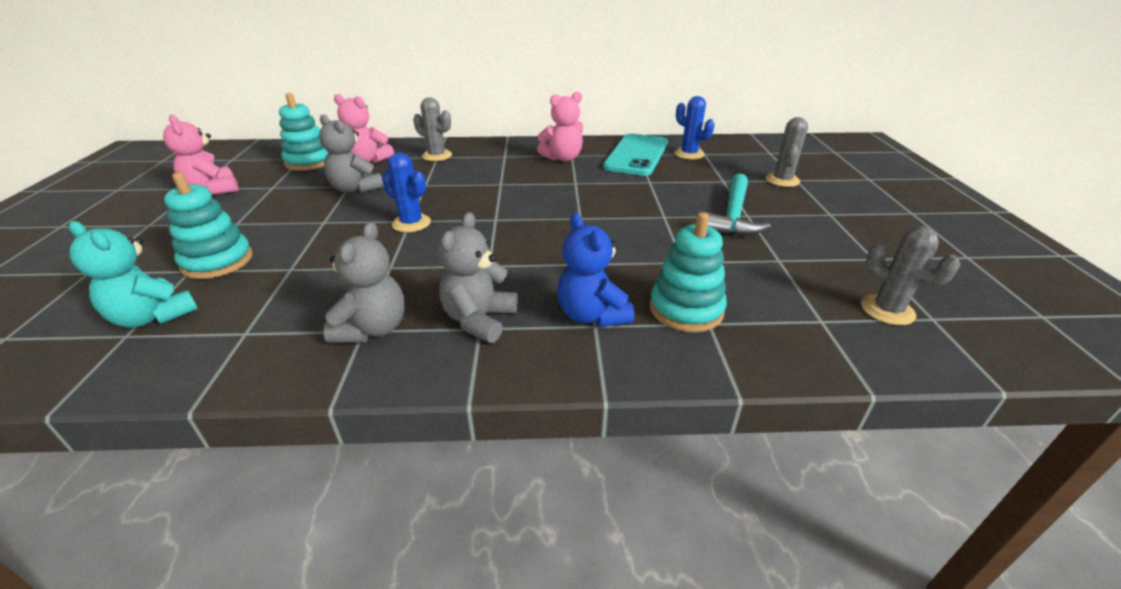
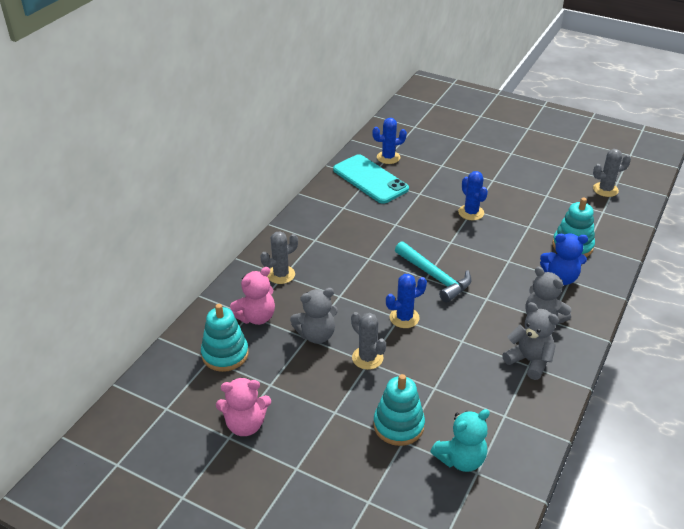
camera: 60 degrees left, 5 degrees up
(563, 158) = (345, 213): pink teddy bear -> none
(656, 217) = (471, 212): none -> blue cactus
(733, 216) = (490, 185): turquoise hammer -> turquoise hammer (434, 277)
(782, 180) = (458, 144): grey cactus -> grey cactus (367, 358)

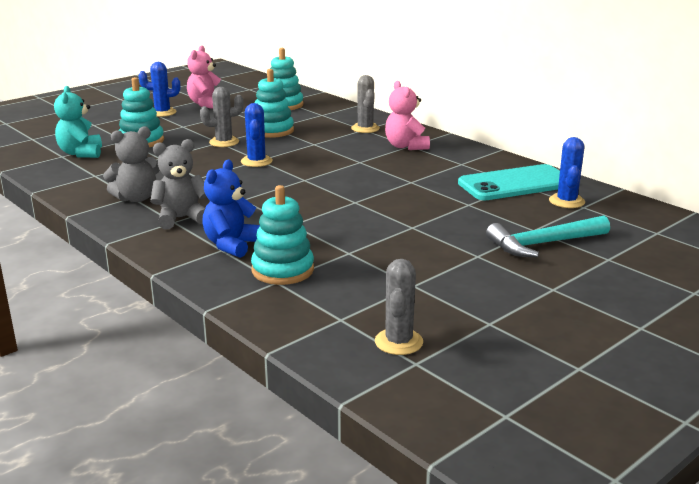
camera: 110 degrees right, 15 degrees down
(256, 317) = (316, 116): pink teddy bear -> pink teddy bear (406, 146)
(316, 335) = (272, 130): grey teddy bear -> turquoise stacking toy
(434, 277) = (302, 183): turquoise hammer -> turquoise hammer (543, 244)
(471, 212) = (406, 224): blue cactus -> blue cactus (162, 112)

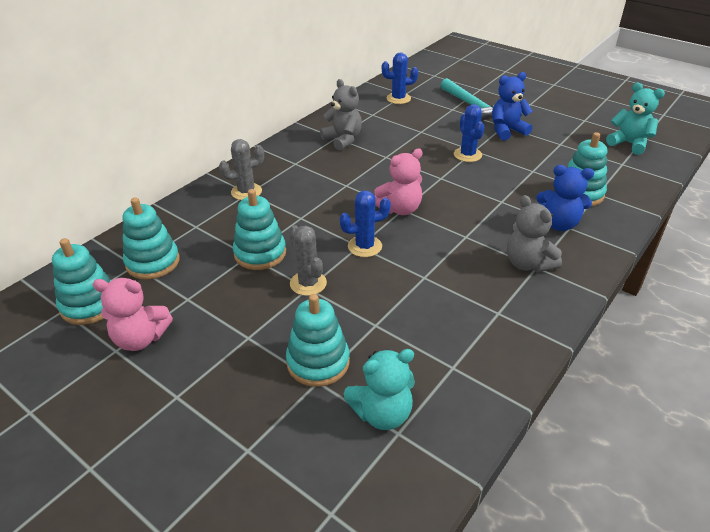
camera: 100 degrees left, 15 degrees up
(136, 198) = (500, 308): grey teddy bear -> grey teddy bear (343, 140)
(162, 112) = (182, 379): blue cactus -> blue cactus (467, 155)
(249, 93) = (90, 305): none -> turquoise stacking toy
(398, 342) = (629, 144): grey cactus -> turquoise teddy bear
(406, 146) = (298, 165): pink teddy bear -> pink teddy bear (399, 209)
(461, 255) = (507, 131): none -> blue teddy bear
(515, 184) = (373, 115): turquoise phone -> none

